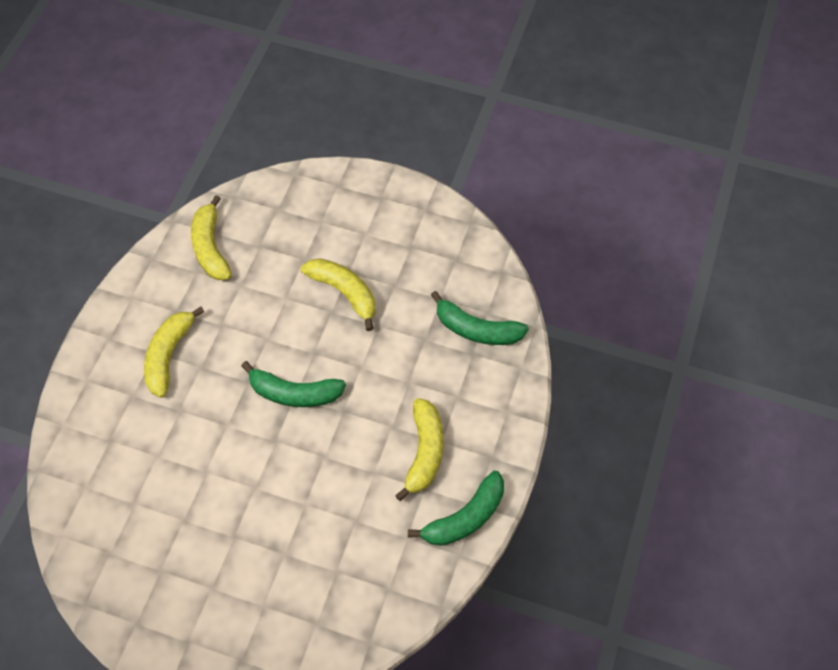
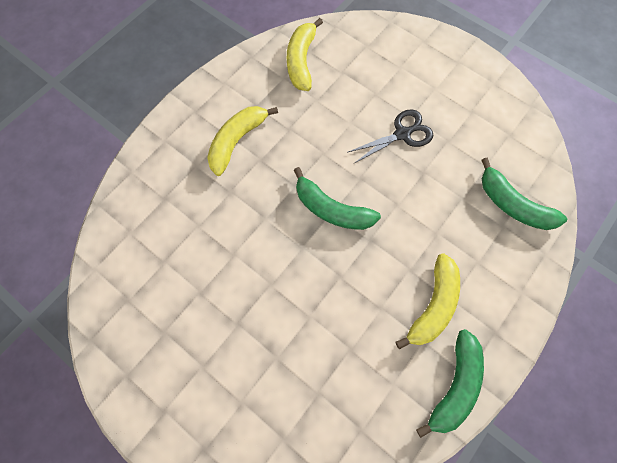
camera: 20 degrees right, 10 degrees up
(344, 293) = (402, 134): yellow banana -> black scissors
(465, 518) = (454, 385): green banana -> green banana turned 45 degrees counterclockwise

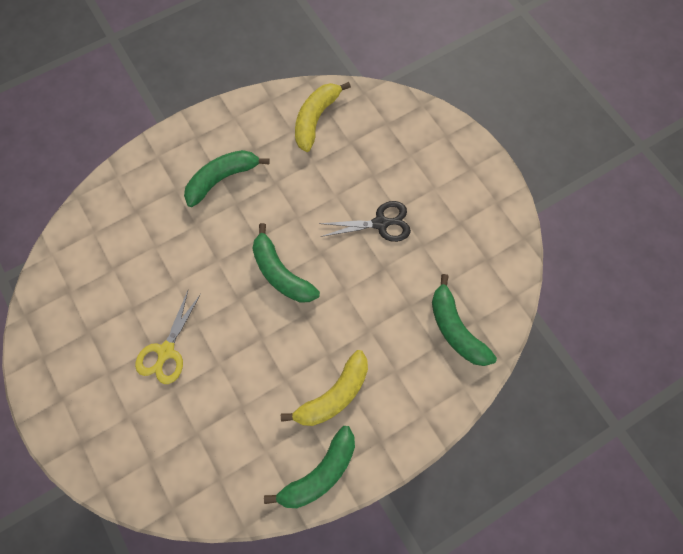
camera: 20 degrees right, 0 degrees up
(237, 141) = (222, 179): yellow banana -> green banana
(252, 323) = (166, 351): none -> yellow scissors

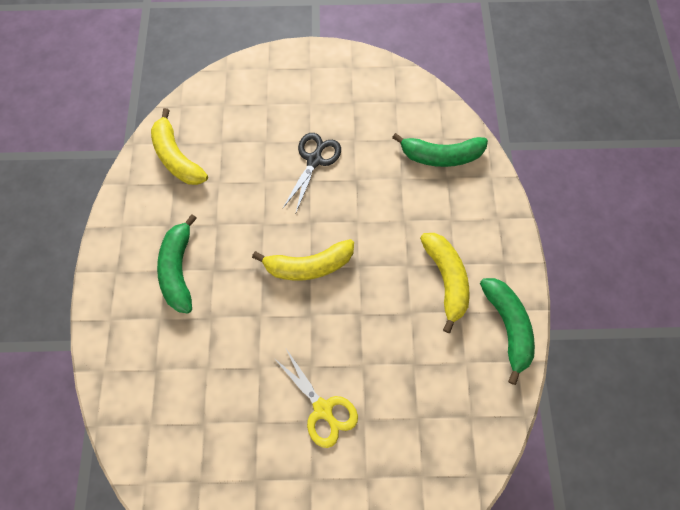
camera: 60 degrees left, 0 degrees up
(281, 273) = (308, 265): green banana -> yellow banana

